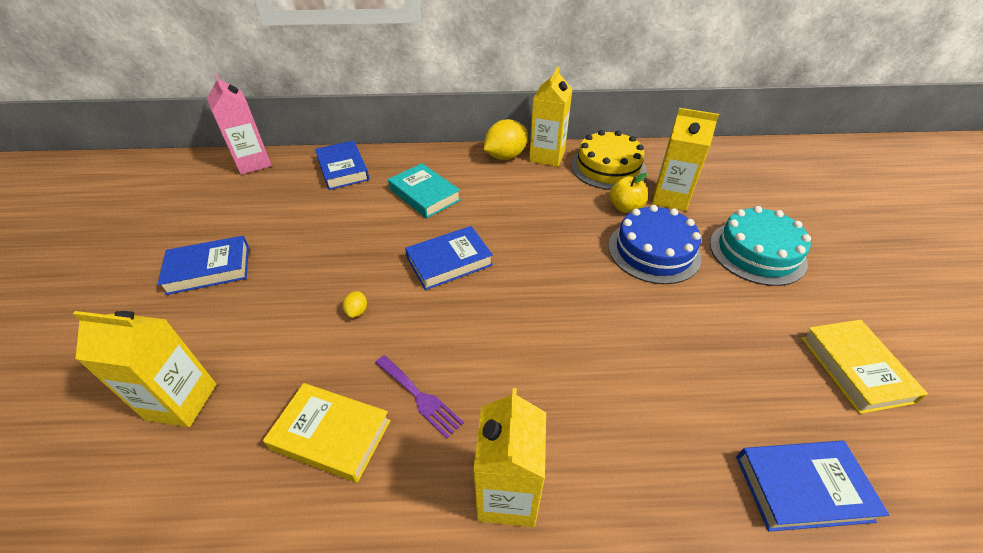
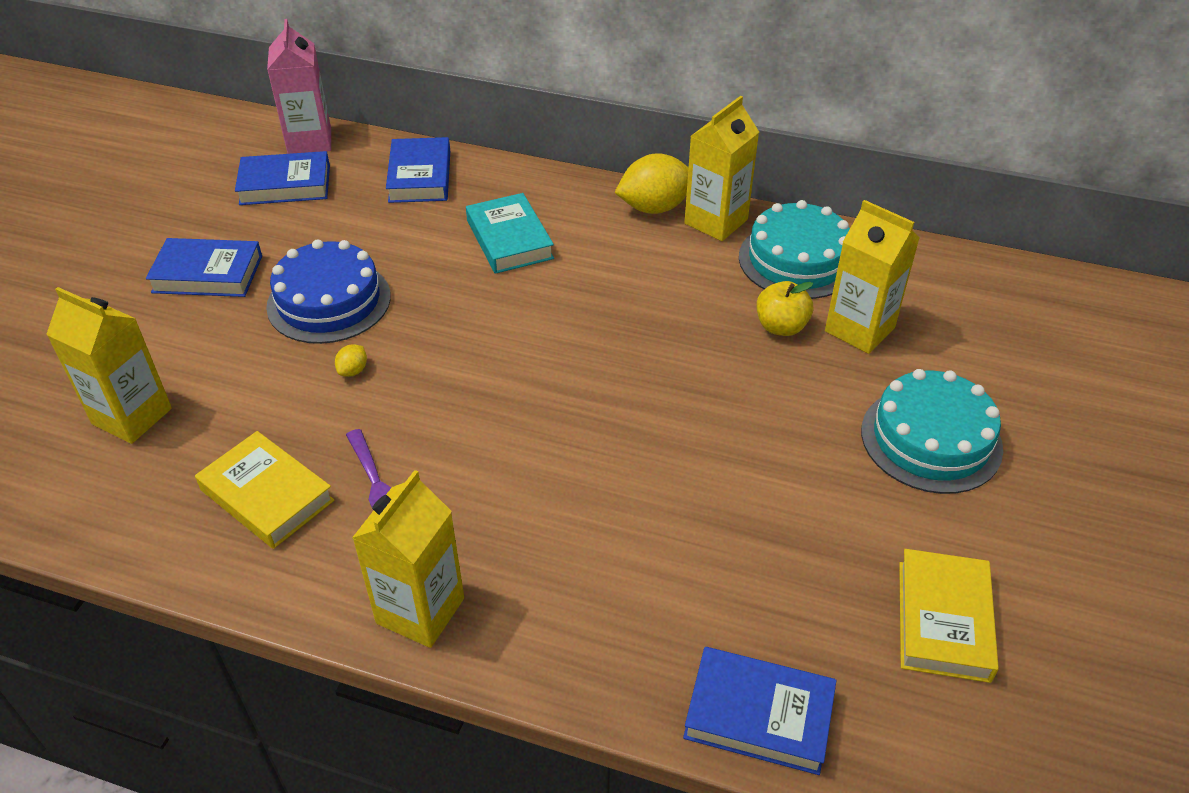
camera: 20 degrees right, 0 degrees up
(449, 262) = (494, 339): blue book -> blue book (285, 185)
(608, 167) = (797, 260): yellow cake -> turquoise cake
(654, 251) = (778, 397): blue cake -> blue cake (329, 301)

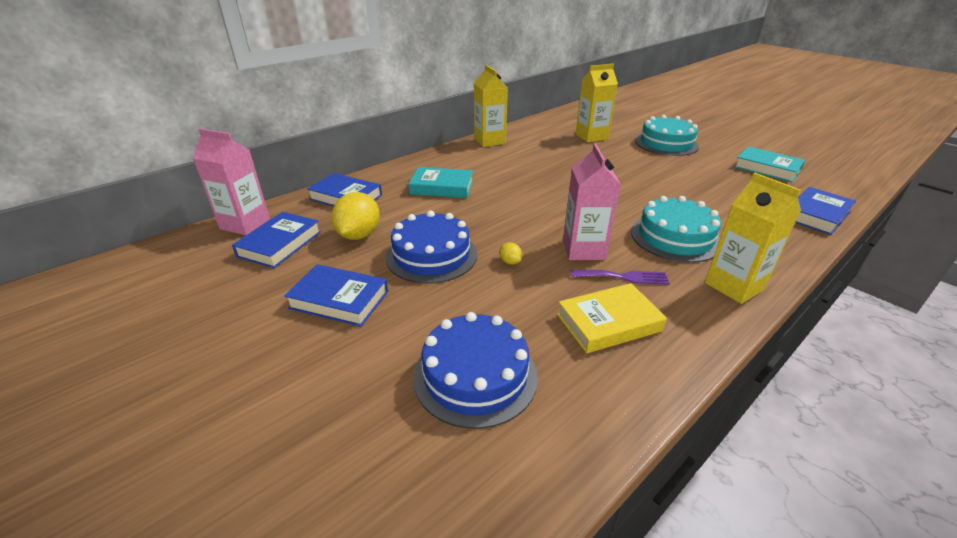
camera: 60 degrees left, 10 degrees down
(132, 416) = (475, 375): yellow carton -> blue cake
(207, 274) = (339, 300): blue book -> blue book turned 75 degrees clockwise
(425, 429) = (583, 250): none -> pink carton
(654, 207) = (462, 149): yellow lemon -> yellow lemon (359, 235)
(781, 327) = (577, 148): yellow apple -> none
(797, 260) = (535, 134): turquoise cake -> turquoise cake (675, 237)
(943, 620) = (767, 168): yellow book -> turquoise book

